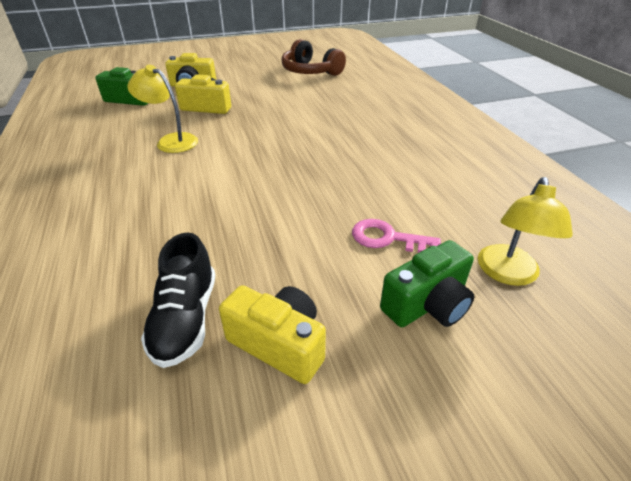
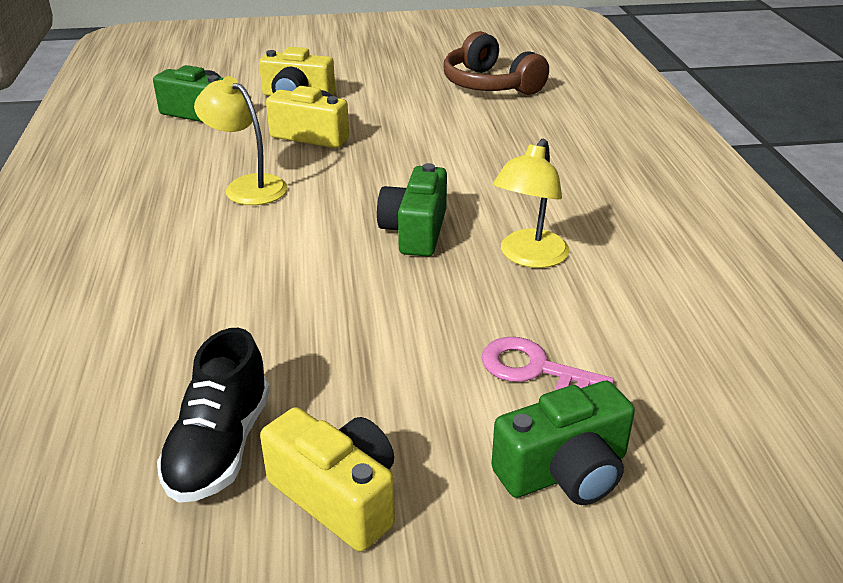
camera: 10 degrees right, 5 degrees down
(287, 159) = (415, 231): none -> green camera
(508, 274) = (703, 444): yellow lamp -> yellow lamp (528, 257)

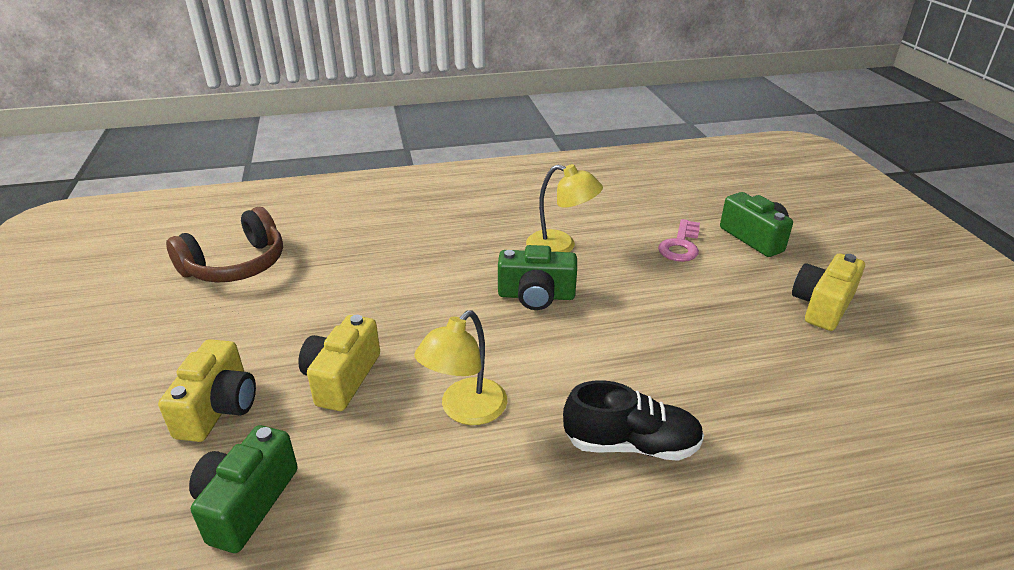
camera: 95 degrees left, 0 degrees up
(220, 446) = (819, 357): black shoe -> black shoe (631, 444)

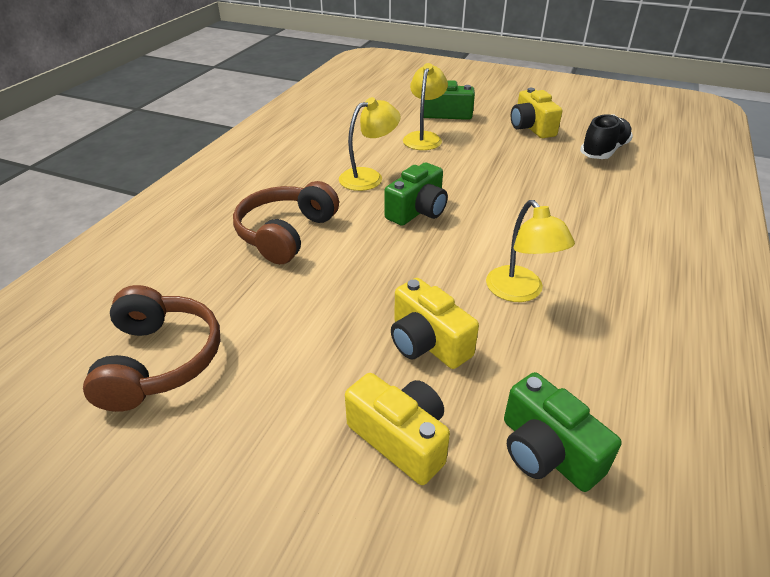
camera: 55 degrees left, 5 degrees up
(425, 245) = (286, 233): none -> brown headphones
(631, 444) = (602, 239): black shoe -> black shoe (604, 151)
(680, 245) = (424, 137): pink key -> yellow lamp

